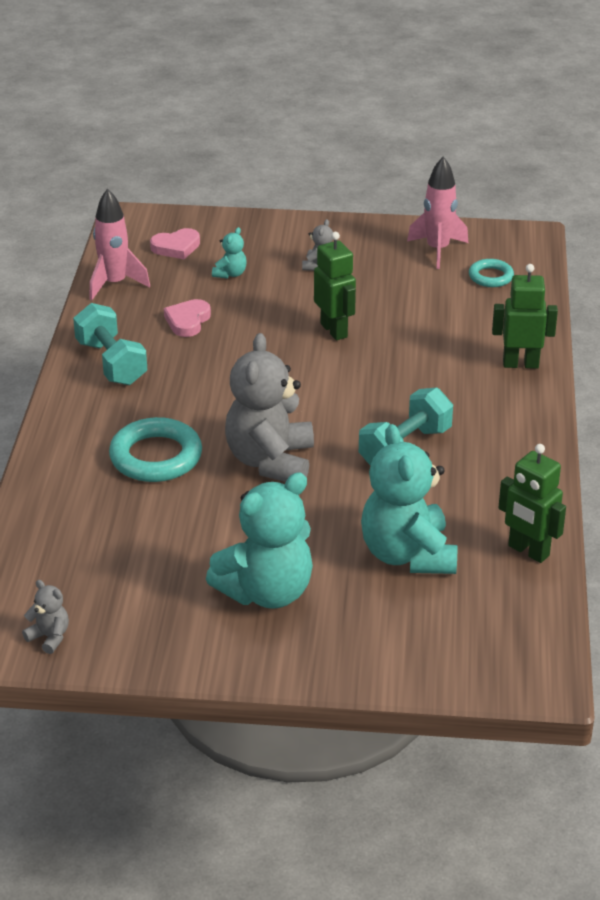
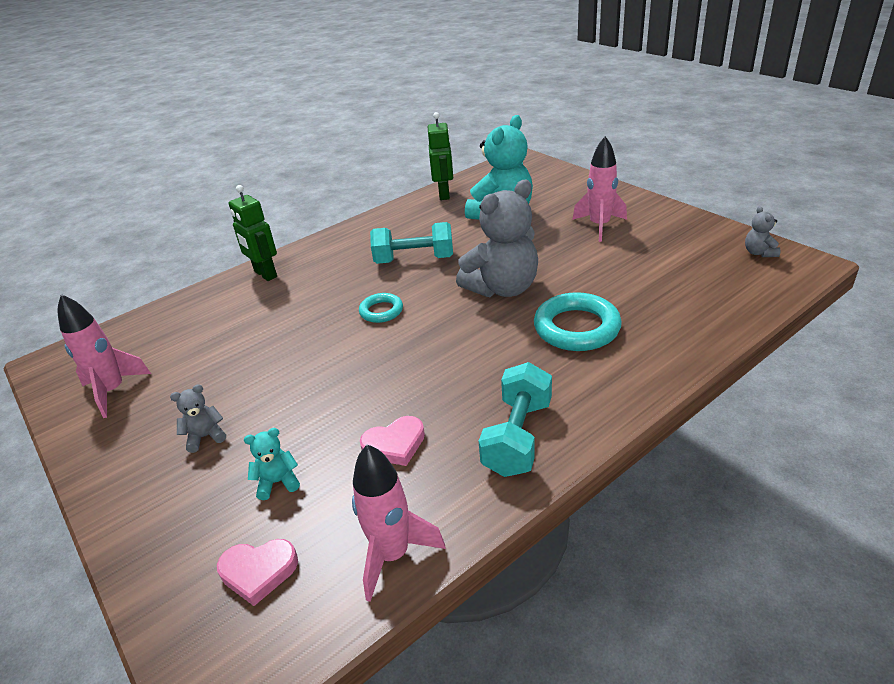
camera: 130 degrees left, 0 degrees up
(176, 247) = (258, 571): pink heart -> pink heart turned 150 degrees clockwise
(266, 592) = (599, 226): turquoise teddy bear -> pink rocket
(334, 330) = (310, 361): green robot -> none
(490, 277) = (143, 343): turquoise ring -> turquoise ring (381, 311)

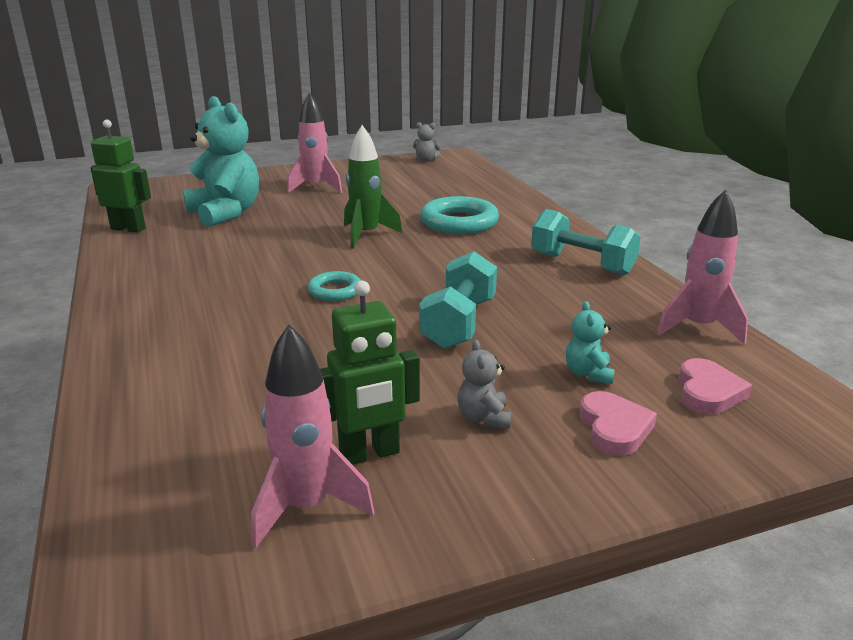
camera: 75 degrees left, 10 degrees down
(265, 274) = (135, 354): green robot -> green robot (370, 454)
(395, 444) = (563, 311): pink heart -> pink heart (614, 428)
(414, 260) = (252, 262): turquoise dumbbell -> turquoise dumbbell (459, 323)
(502, 288) = (366, 235): grey teddy bear -> green rocket

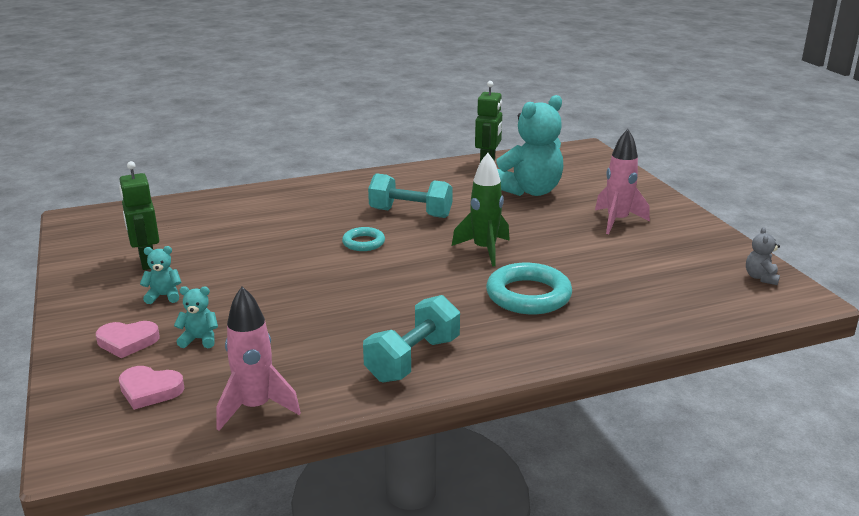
camera: 90 degrees right, 0 degrees up
(306, 507) = (113, 248): pink rocket -> none
(459, 323) = (296, 290): turquoise dumbbell -> turquoise dumbbell (410, 213)
(484, 418) = (164, 296): grey teddy bear -> turquoise teddy bear

